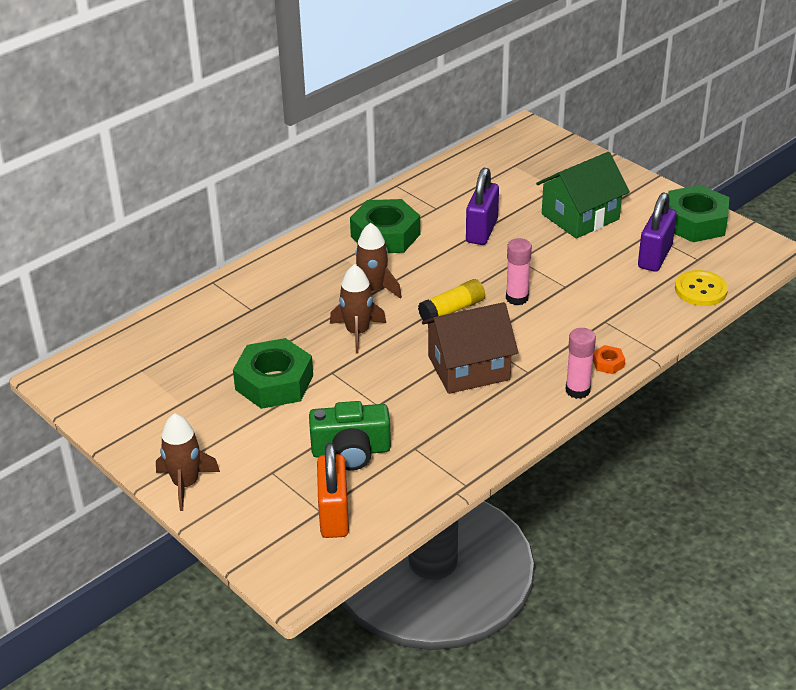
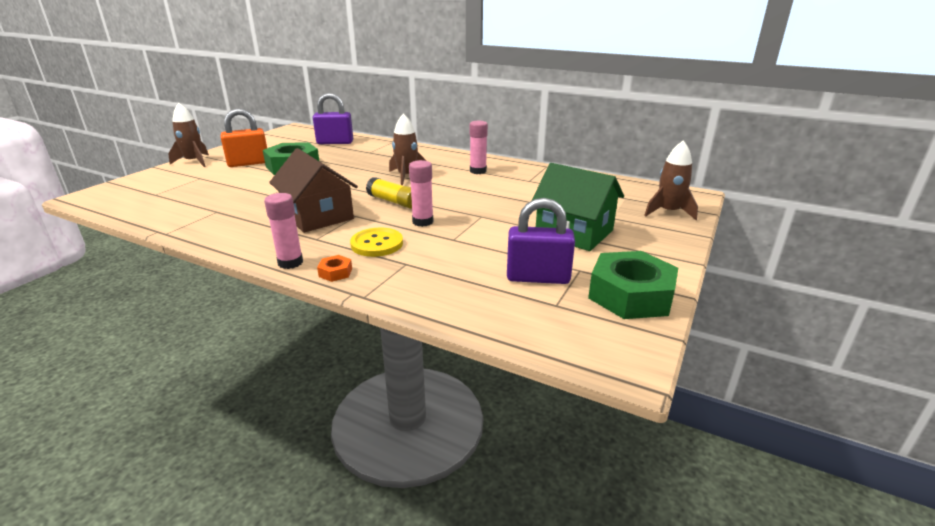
camera: 70 degrees right, 10 degrees down
(334, 515) = (148, 198): orange padlock -> orange padlock (248, 163)
(351, 451) = (216, 194): green camera -> none
(357, 332) = (353, 179): brown rocket -> brown rocket (668, 212)
(385, 235) = (478, 171): green nut -> pink glue stick
(482, 231) = (512, 198): purple padlock -> purple padlock (335, 142)
(700, 290) = (493, 313): yellow button -> yellow button (377, 244)

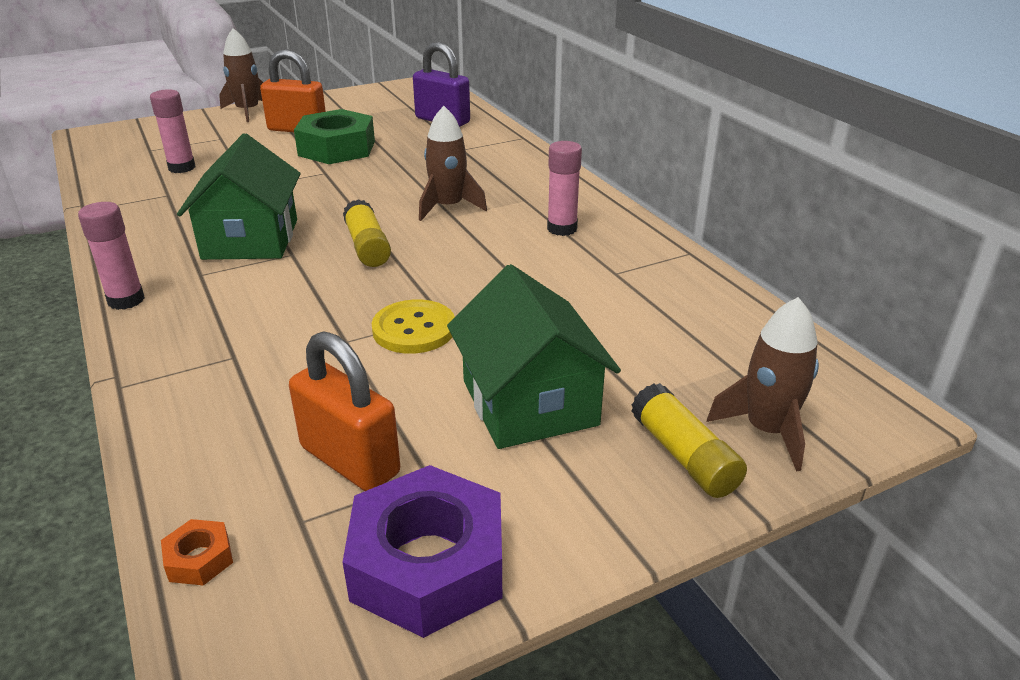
camera: 35 degrees right, 5 degrees up
(318, 216) = (251, 239): brown house -> green house
(335, 272) = (145, 336): orange nut -> orange nut (199, 559)
(377, 244) = (248, 310): yellow button -> yellow button (414, 329)
(422, 222) = (352, 295): pink glue stick -> pink glue stick (182, 168)
(538, 277) = (350, 460): purple padlock -> orange padlock
(631, 295) = (428, 565): green nut -> purple nut
(656, 229) = (684, 456): none -> yellow glue stick

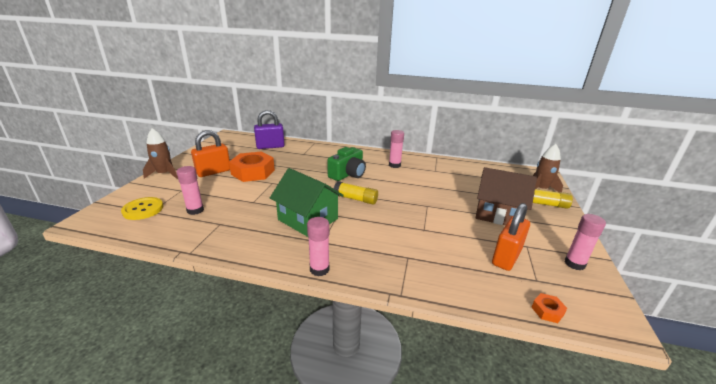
camera: 50 degrees left, 5 degrees down
(337, 148) = (253, 172): green nut -> orange nut
(350, 460) = (506, 257): orange padlock -> orange padlock turned 45 degrees counterclockwise
(414, 329) = (431, 214): yellow button -> yellow button (143, 209)
(428, 565) = (574, 264): purple nut -> pink glue stick
(448, 207) = (348, 174): brown rocket -> green camera
(529, 403) = (498, 213): green house -> brown house

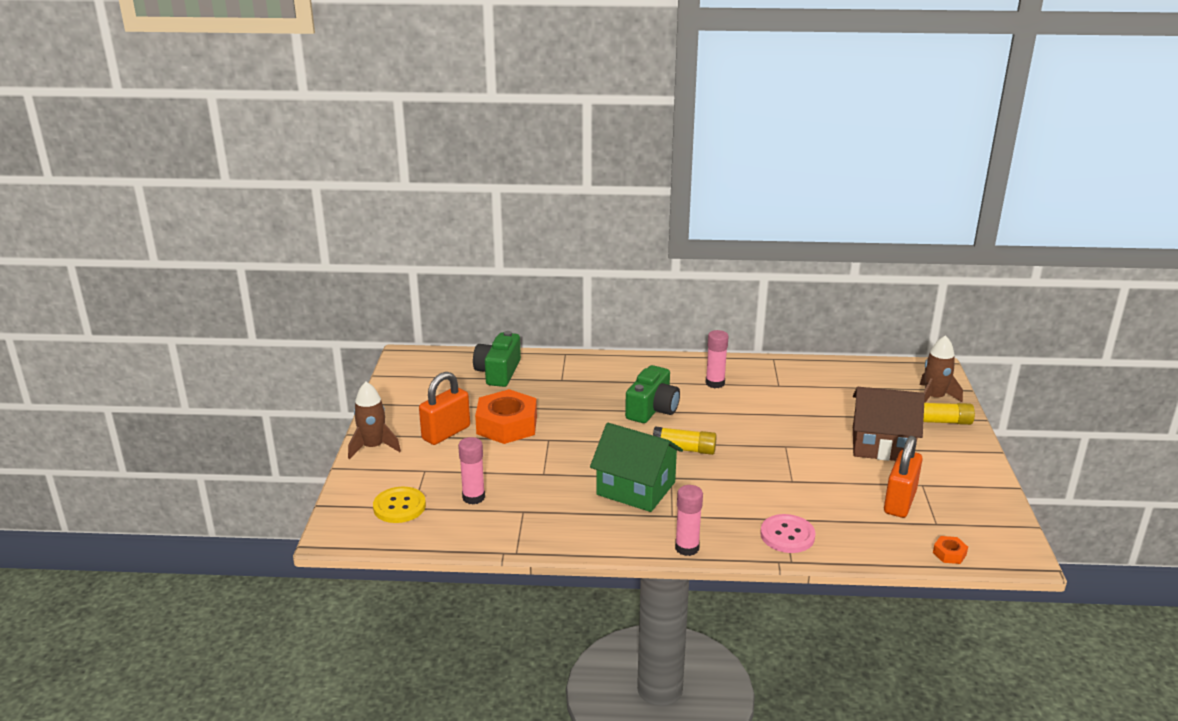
camera: 10 degrees left, 0 degrees up
(270, 146) = (498, 372): purple padlock -> green camera
(405, 271) = (787, 535): none -> pink button
(574, 264) = (978, 498): pink glue stick -> none

